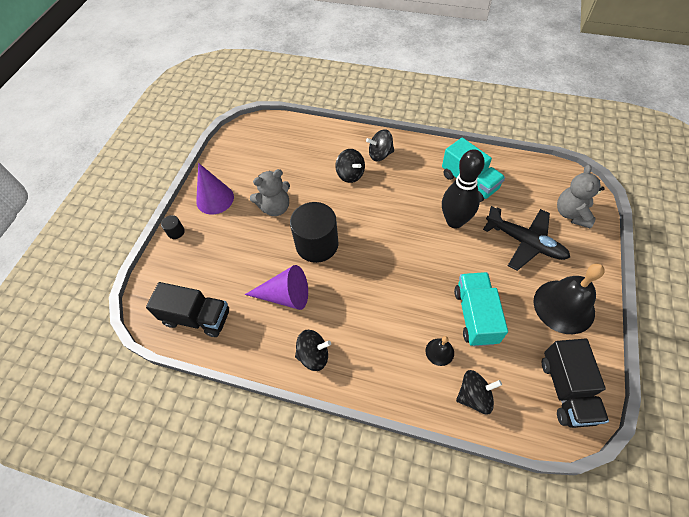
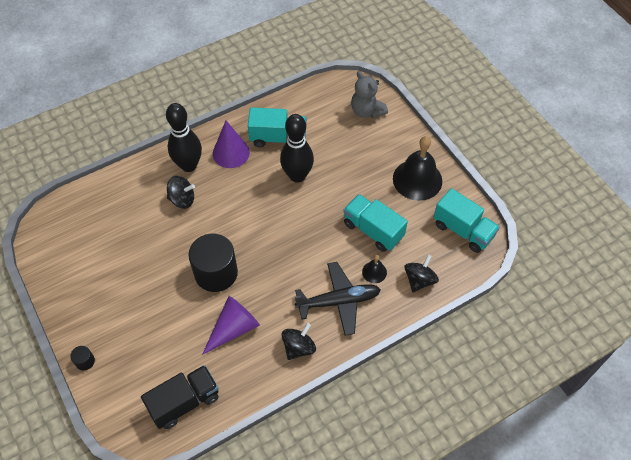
camera: 50 degrees left, 0 degrees up
(215, 199) = (87, 308): purple cone -> purple cone (231, 153)
(275, 207) = (149, 273): grey teddy bear -> none
(380, 154) = (189, 165): black spinning top -> black bowling pin
(525, 242) = (357, 155): black plane -> black plane (339, 301)
(566, 390) = (463, 230): black truck -> turquoise truck

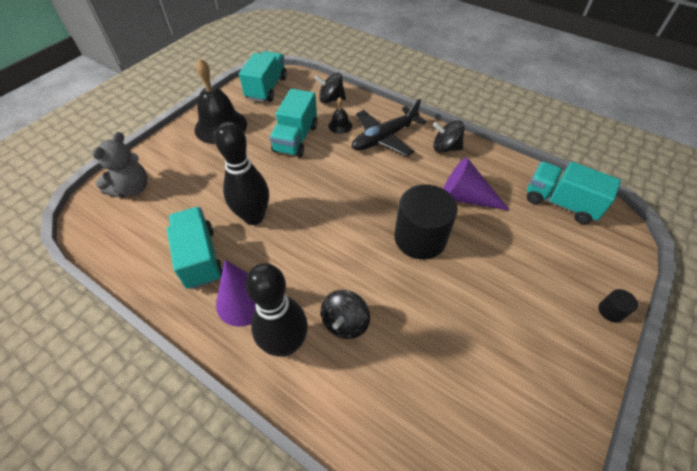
camera: 115 degrees left, 5 degrees down
(182, 199) = (345, 322): black spinning top -> black spinning top turned 135 degrees counterclockwise
(184, 402) = (560, 203): black truck -> turquoise truck
(339, 301) = (384, 138): black plane -> black plane turned 90 degrees counterclockwise

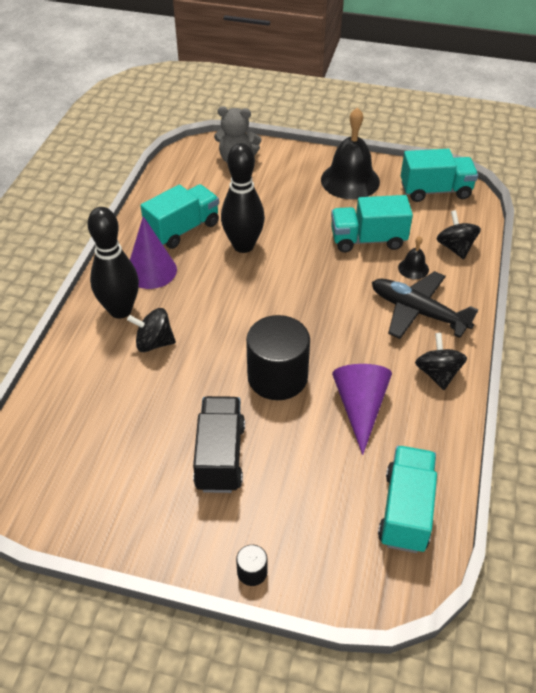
camera: 70 degrees right, 5 degrees down
(495, 303) = (220, 456): none -> black truck

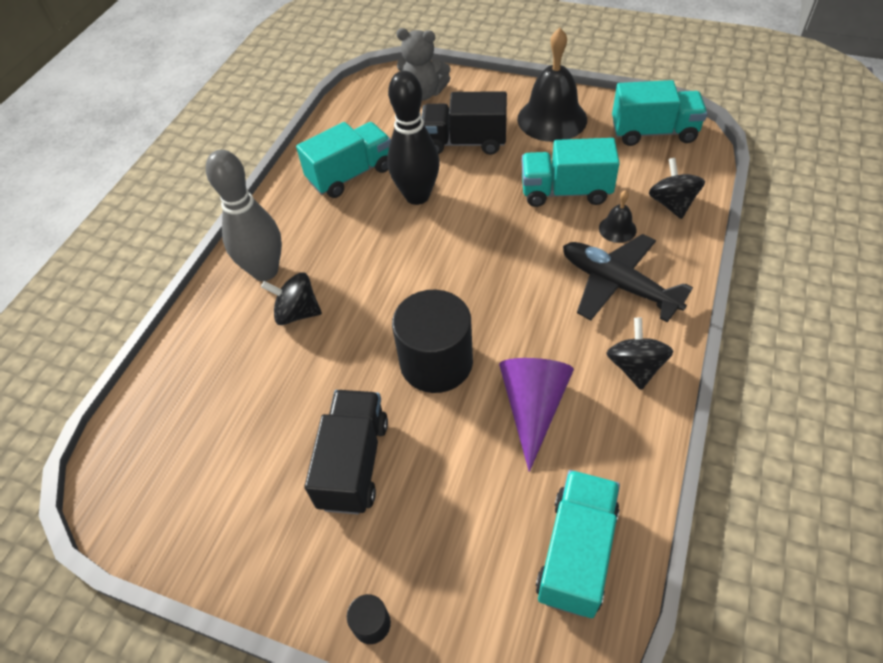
camera: 10 degrees right, 5 degrees up
(120, 310) = (265, 271): black bowling pin -> grey bowling pin
(151, 271) = (307, 224): purple cone -> none
(278, 201) = (465, 142): none -> black truck

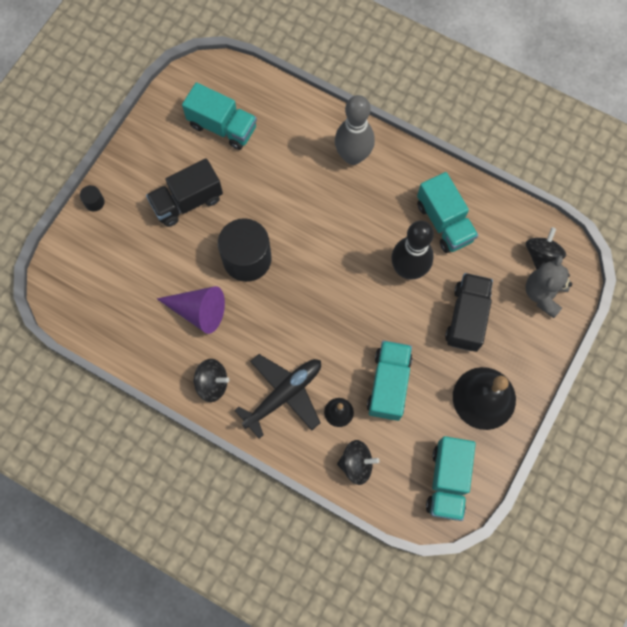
camera: 95 degrees right, 20 degrees up
(297, 313) = (309, 176): black spinning top -> black spinning top (541, 255)
(353, 463) = (187, 201): black truck -> black truck turned 135 degrees clockwise
(576, 552) = (103, 312): turquoise truck -> turquoise truck (222, 126)

